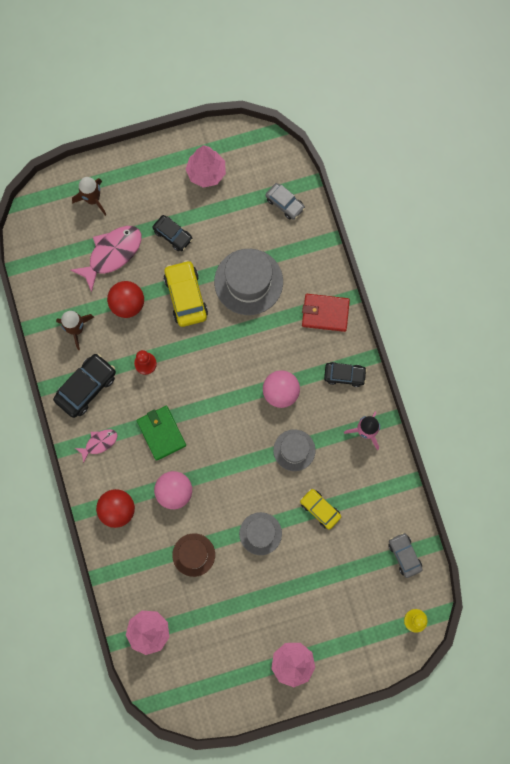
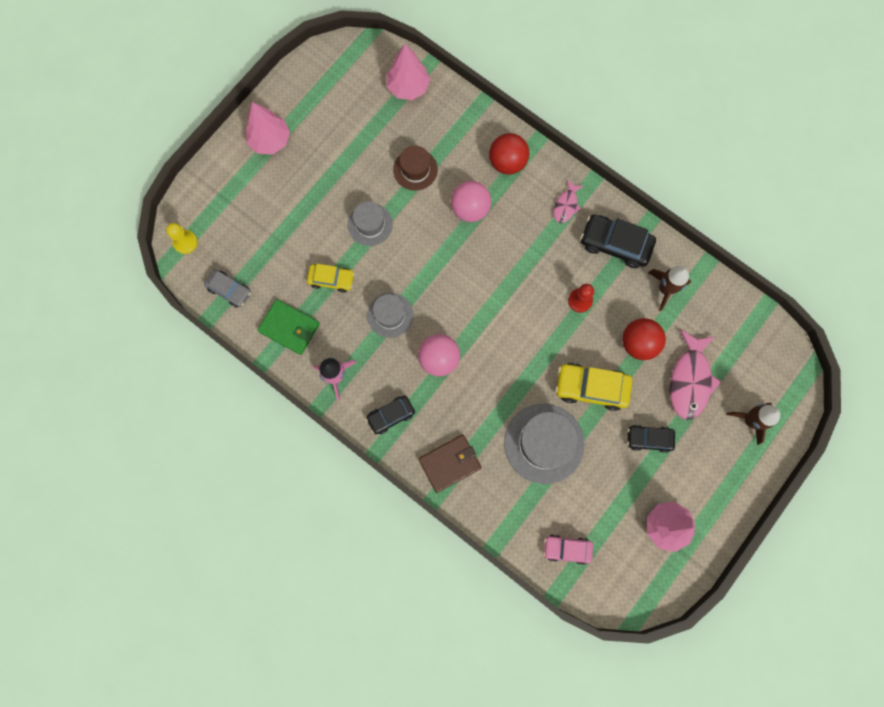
camera: 145 degrees right, 0 degrees up
(86, 387) = (615, 244): black car -> black car turned 105 degrees clockwise
(161, 433) = (519, 250): green wallet -> green wallet (289, 328)
(186, 296) = (591, 388): yellow car -> yellow car turned 150 degrees clockwise
(285, 203) = (567, 549): grey car -> pink car
(325, 313) = (450, 463): red wallet -> brown wallet

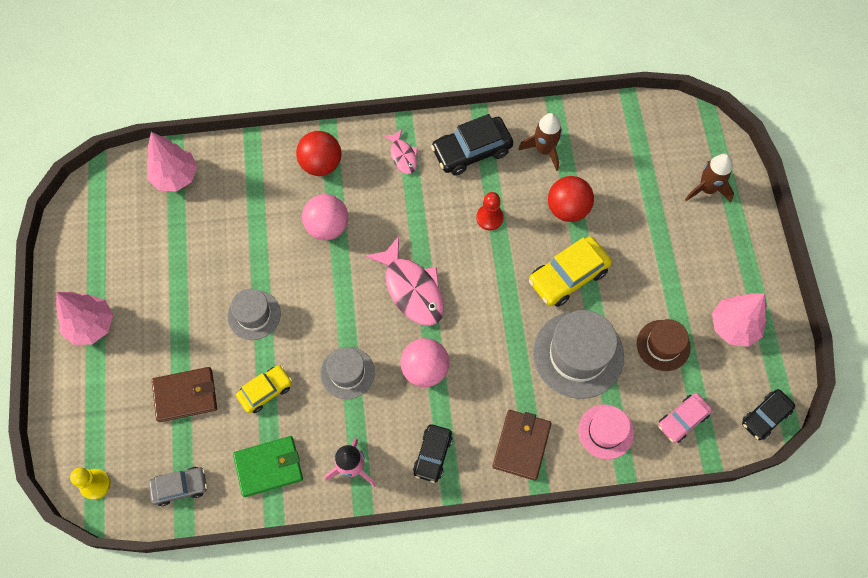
camera: 45 degrees left, 10 degrees down
(283, 237) = (185, 395): none -> brown wallet
(415, 169) = (249, 236): brown hat -> brown hat (663, 345)
(510, 507) = (606, 431): none -> pink hat
(649, 439) = (651, 273): black car -> black car (765, 416)
(690, 380) = (633, 200): pink fish -> pink fish (412, 289)

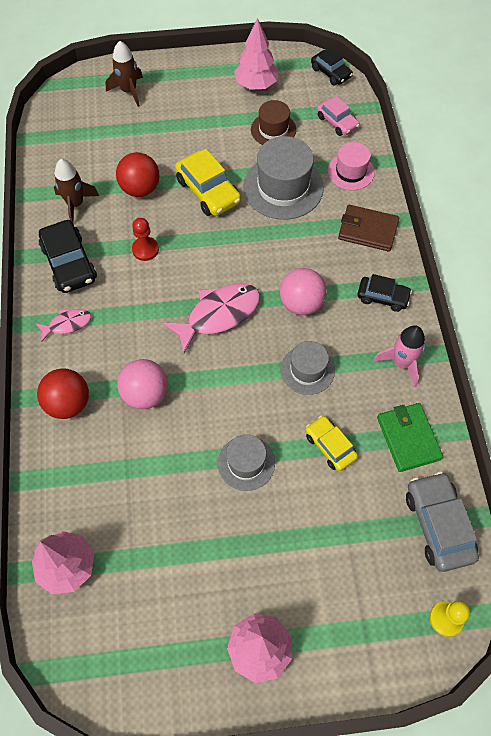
camera: 90 degrees left, 5 degrees down
(180, 487) = (438, 525): grey car -> grey car, size x1.58
(185, 395) = (339, 528): brown wallet -> none

